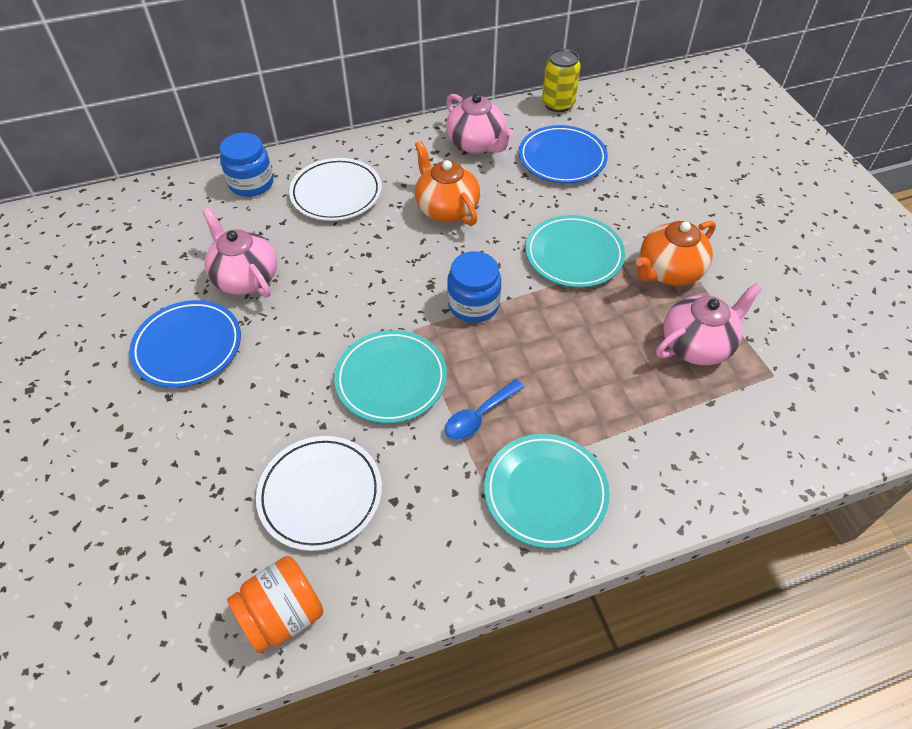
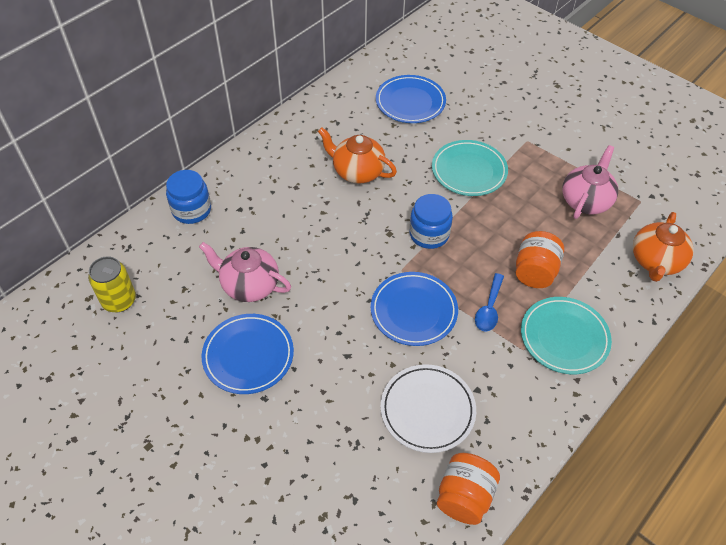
camera: 30 degrees left, 0 degrees up
(336, 193) = (266, 192): white plate -> none
(391, 379) = (413, 311): turquoise plate -> blue plate
(476, 144) = (342, 113): pink teapot -> none
(558, 104) = (377, 60): yellow can -> yellow can (119, 300)
(567, 399) = (535, 272): none -> orange jar
(668, 271) = (536, 158): orange teapot -> orange teapot (655, 261)

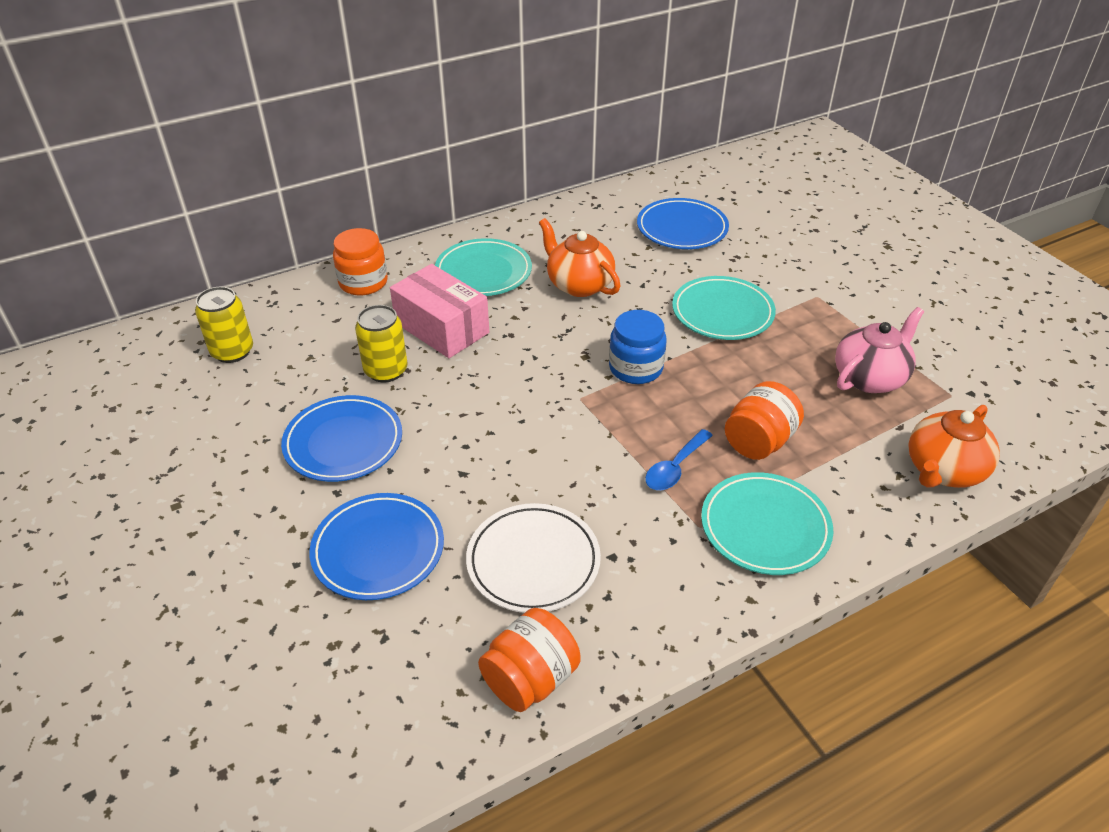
camera: 20 degrees right, 10 degrees down
(191, 210) = (363, 282): blue jar -> orange jar
(249, 285) = (386, 370): pink teapot -> yellow can
(273, 236) = (442, 328): none -> pink box
(281, 177) = (483, 272): none -> turquoise plate
(413, 311) = (573, 446): blue plate -> blue plate (378, 550)

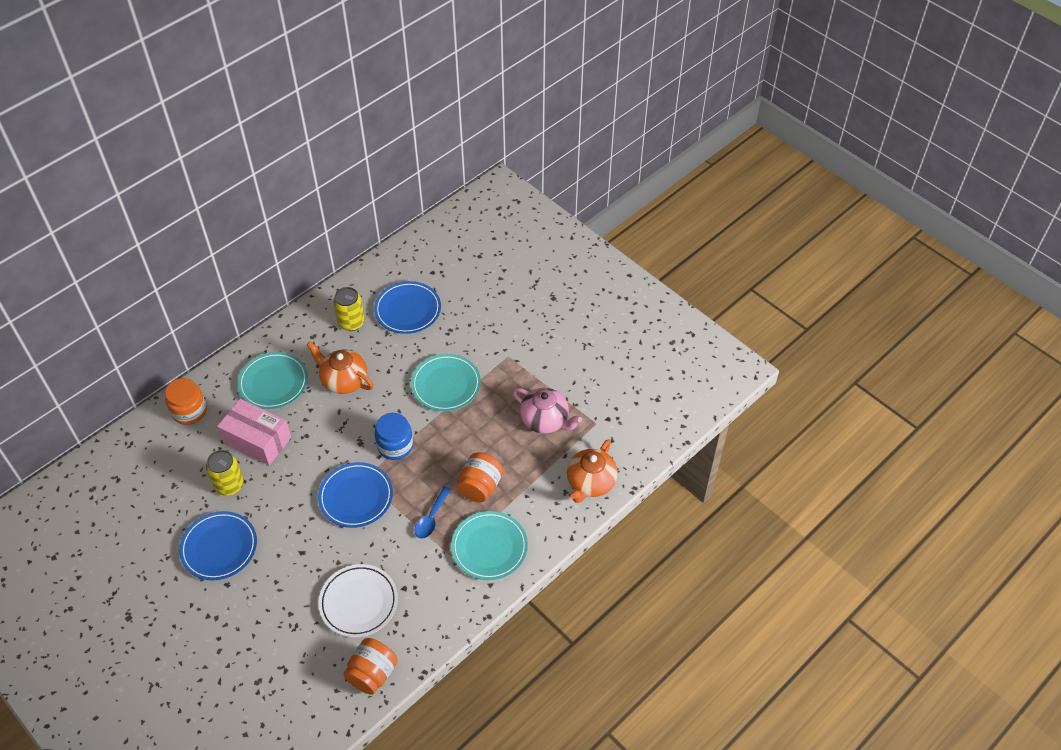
camera: 15 degrees left, 10 degrees up
(232, 351) = (117, 493): yellow can -> yellow can (351, 322)
(378, 550) = (265, 617): blue plate -> blue plate (356, 497)
(870, 378) = (545, 420): pink teapot -> pink teapot turned 90 degrees clockwise

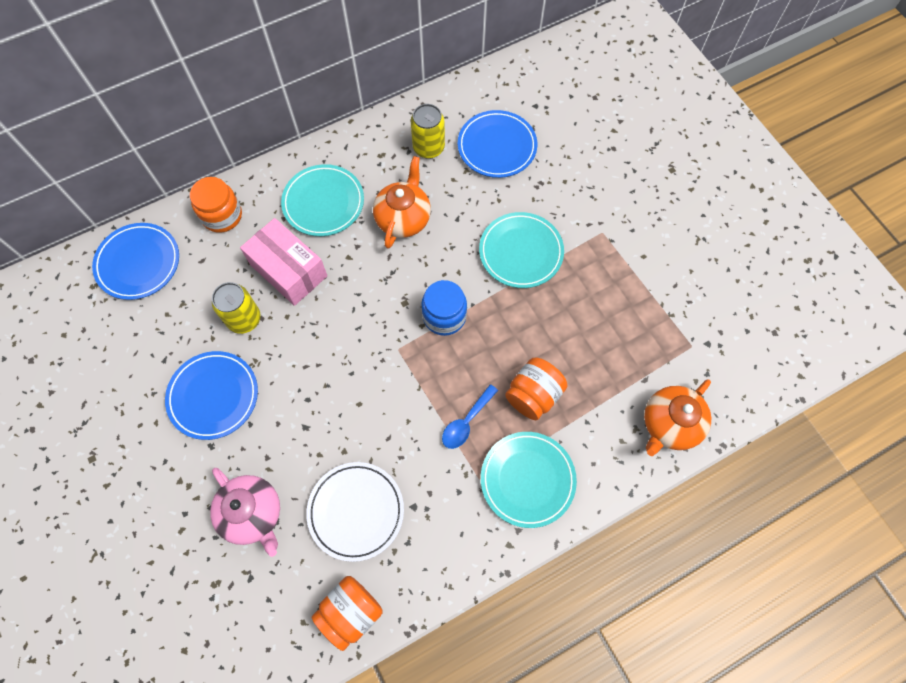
camera: 15 degrees right, 15 degrees up
(344, 380) = (403, 218): orange teapot -> orange teapot turned 60 degrees clockwise
(356, 497) = (384, 371): blue plate -> blue plate (138, 263)
(545, 420) = (630, 327): pink teapot -> pink teapot (253, 514)

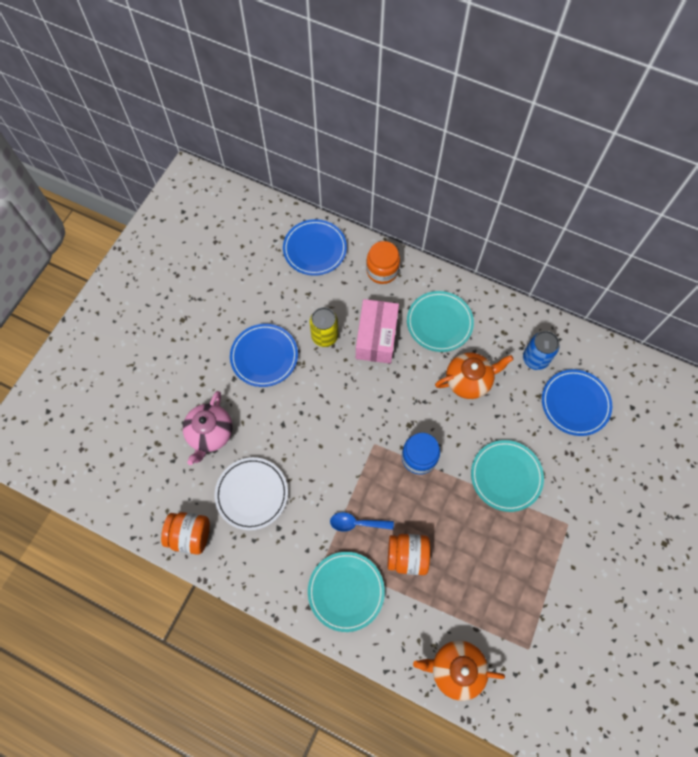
camera: 55 degrees right, 0 degrees up
(428, 148) = (535, 359): yellow can -> blue can

